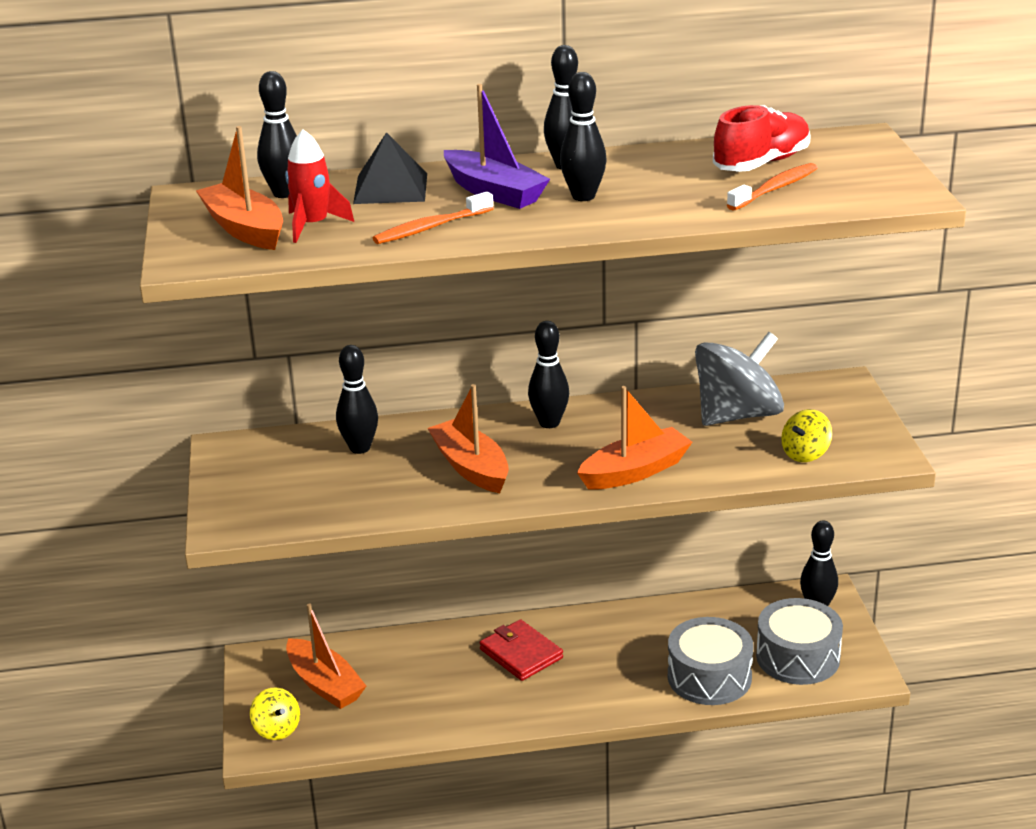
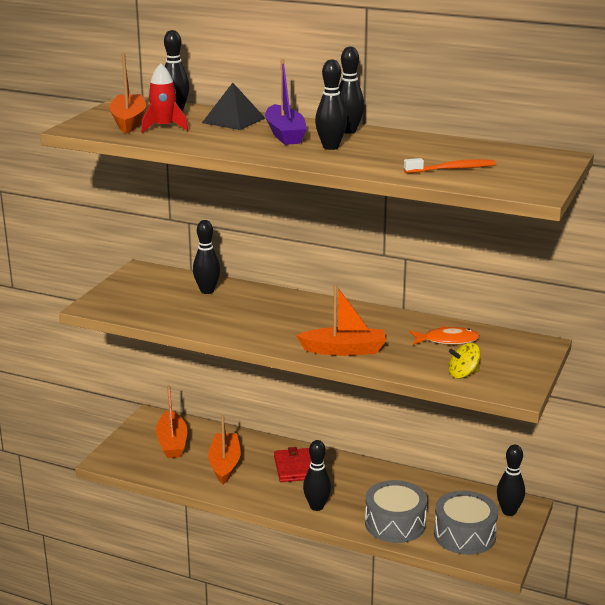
camera: 30 degrees right, 5 degrees down
(277, 729) = (125, 455): yellow spinning top -> none
(430, 228) = (221, 142): orange toothbrush -> none
(471, 467) = (253, 318): orange boat -> orange boat (224, 464)
(549, 423) = (327, 310): black bowling pin -> black bowling pin (316, 506)
(737, 415) = (447, 340): grey spinning top -> orange fish
(761, 163) = (468, 155): red shoe -> none

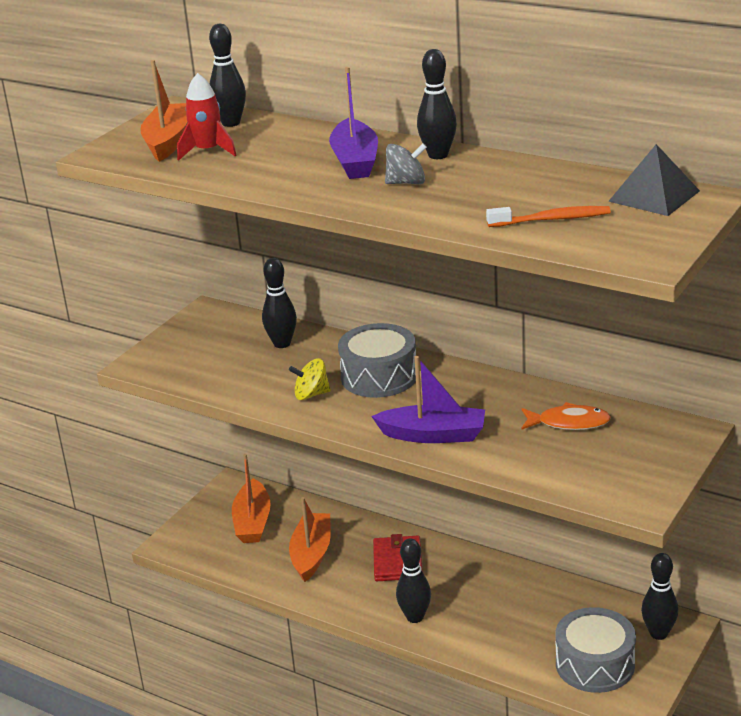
camera: 10 degrees right, 5 degrees up
(233, 120) = (298, 138): black pyramid -> black pyramid (654, 196)
(330, 147) = (406, 183): black bowling pin -> grey spinning top
(344, 350) = (433, 435): orange boat -> purple boat
(395, 523) = (509, 645): grey drum -> grey drum (379, 376)
(463, 374) = (577, 475): yellow spinning top -> yellow spinning top (311, 394)

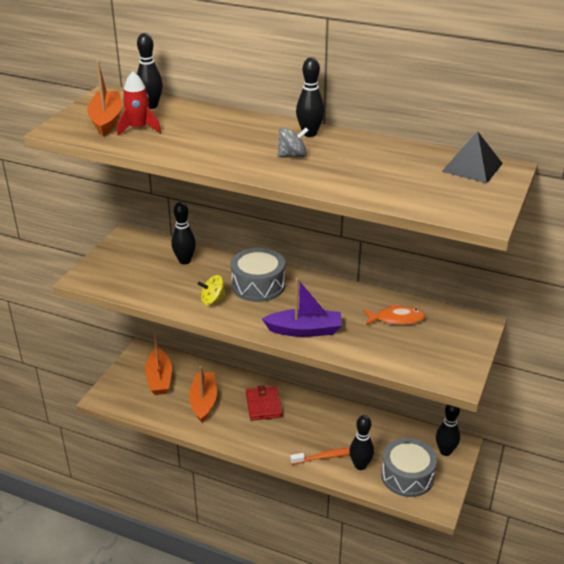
camera: 10 degrees left, 5 degrees up
(355, 161) = (250, 138): purple boat -> none
(415, 617) = (281, 446): black bowling pin -> black bowling pin (360, 465)
(552, 219) = (406, 186): orange toothbrush -> orange toothbrush (326, 457)

